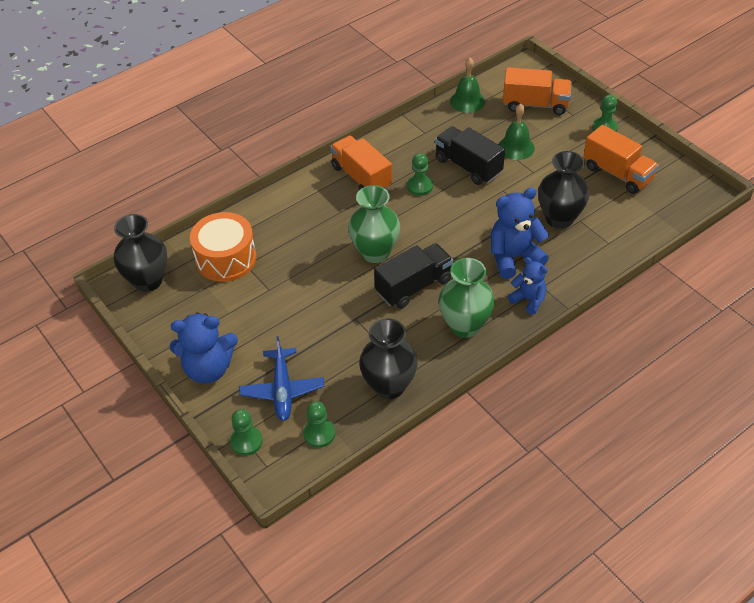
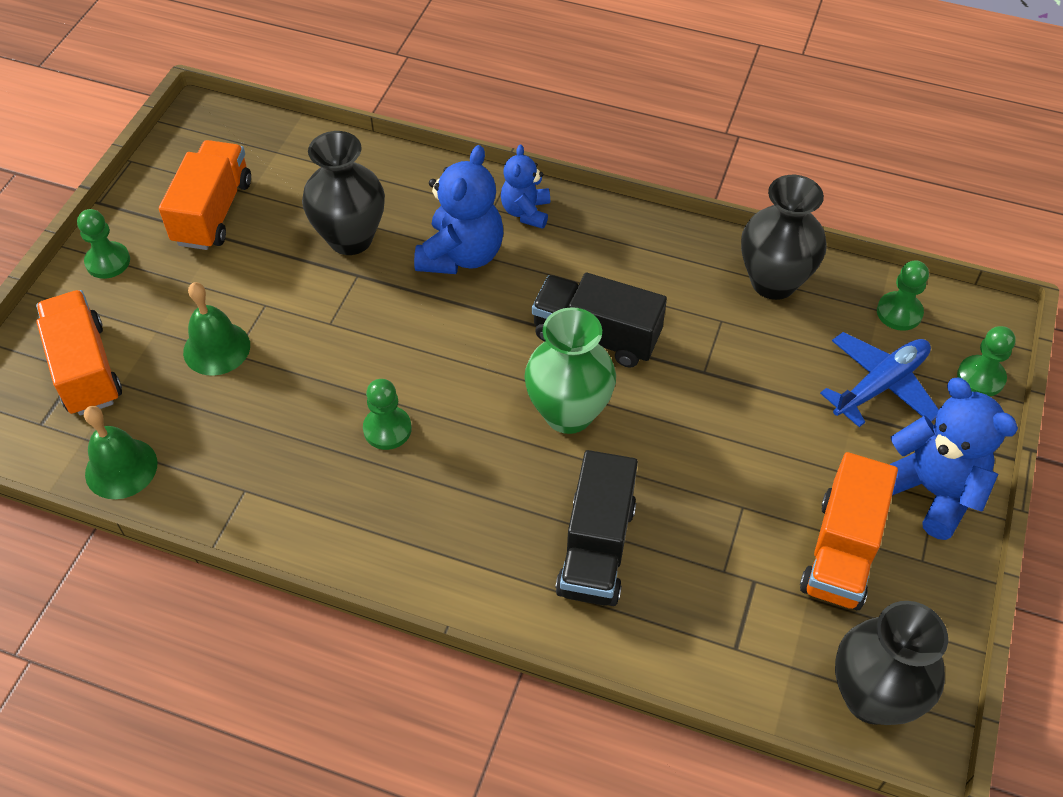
camera: 125 degrees left, 5 degrees up
(226, 258) = (735, 609): orange drum -> none
(361, 177) = (417, 522): orange truck -> orange truck (841, 551)
(465, 326) = (619, 253): green vase -> none
(468, 166) = (300, 388): black truck -> black truck (596, 548)
(514, 257) = (461, 255): blue teddy bear -> blue teddy bear turned 105 degrees counterclockwise

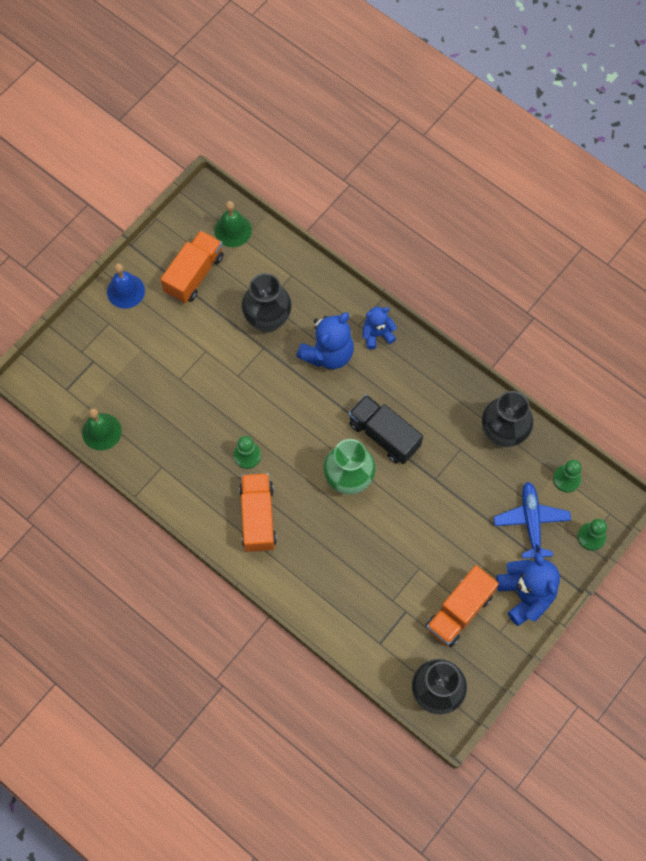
camera: 20 degrees right, 15 degrees up
(86, 369) = (97, 361): orange truck -> orange truck (258, 517)
(108, 262) = (126, 291): green pawn -> blue bell
(216, 348) = (171, 372): green bell -> green bell (233, 230)
(526, 212) = (377, 334): blue teddy bear -> blue teddy bear turned 45 degrees clockwise
(596, 548) = (331, 564): black truck -> none
(880, 385) = (531, 522): blue plane -> blue plane turned 75 degrees counterclockwise

